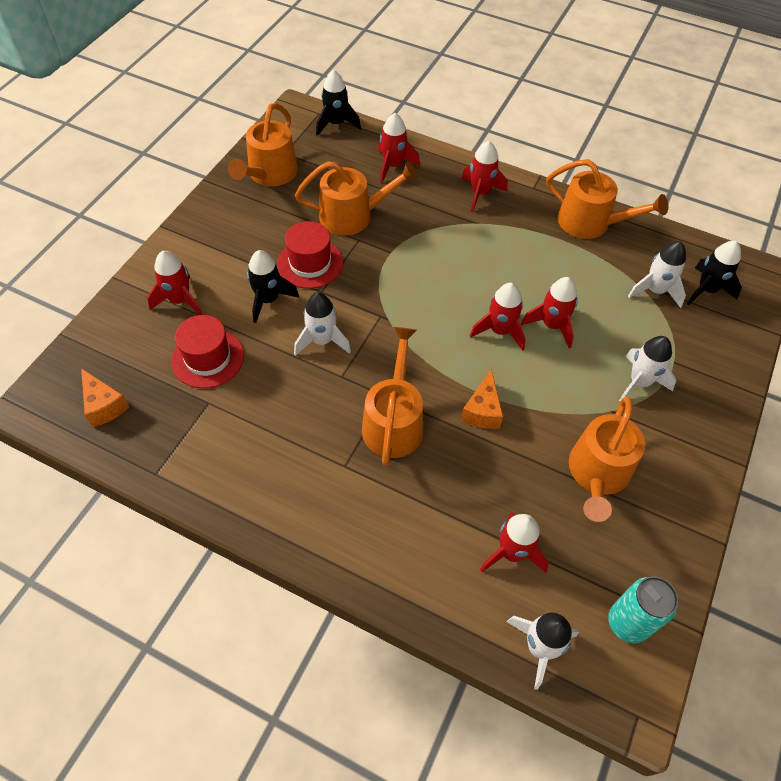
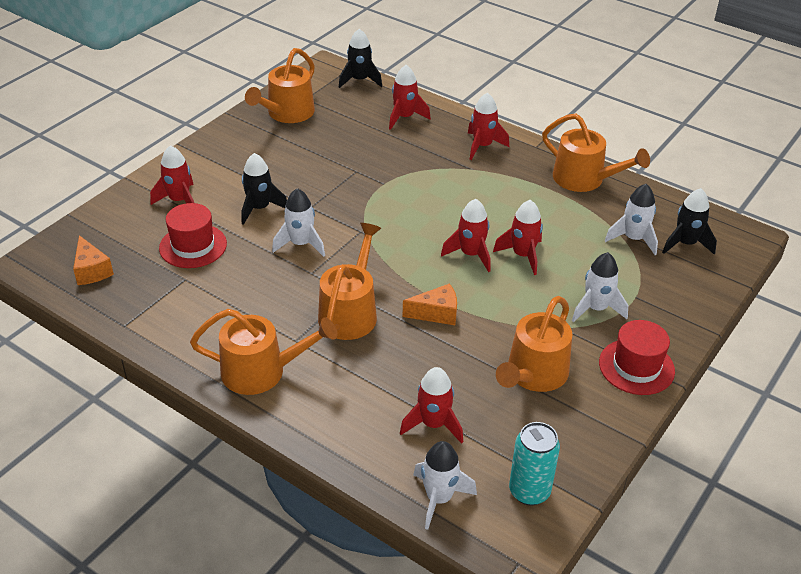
camera: 10 degrees right, 15 degrees down
(310, 263) = (305, 184): red hat -> red hat (636, 367)
(353, 216) = (355, 152): orange watering can -> orange watering can (261, 371)
(482, 410) = (436, 313): orange cheese -> orange cheese turned 120 degrees counterclockwise

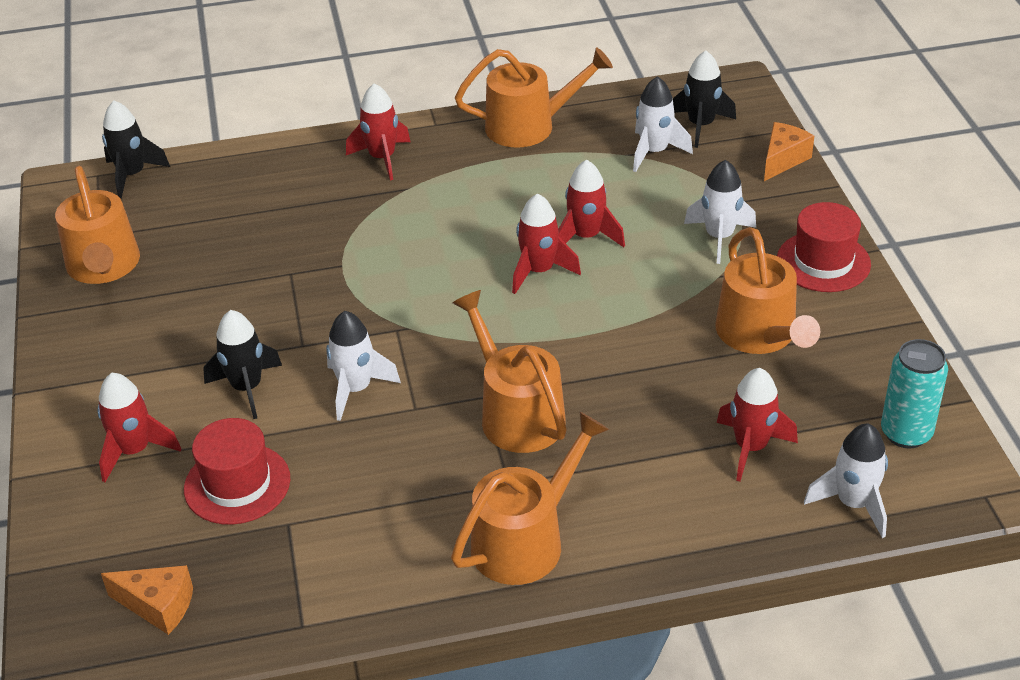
camera: 45 degrees left, 0 degrees up
(404, 117) = (251, 182): red rocket -> none
(436, 313) = (596, 349): orange cheese -> orange cheese (783, 160)

